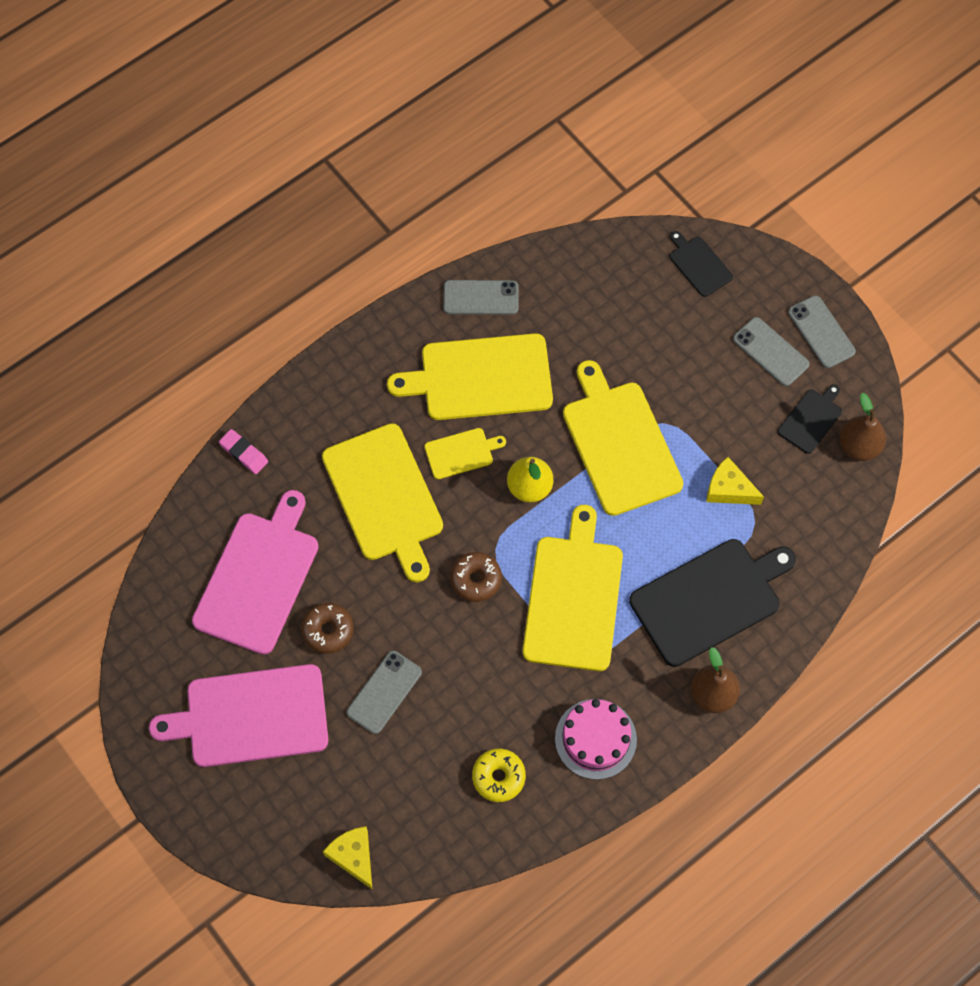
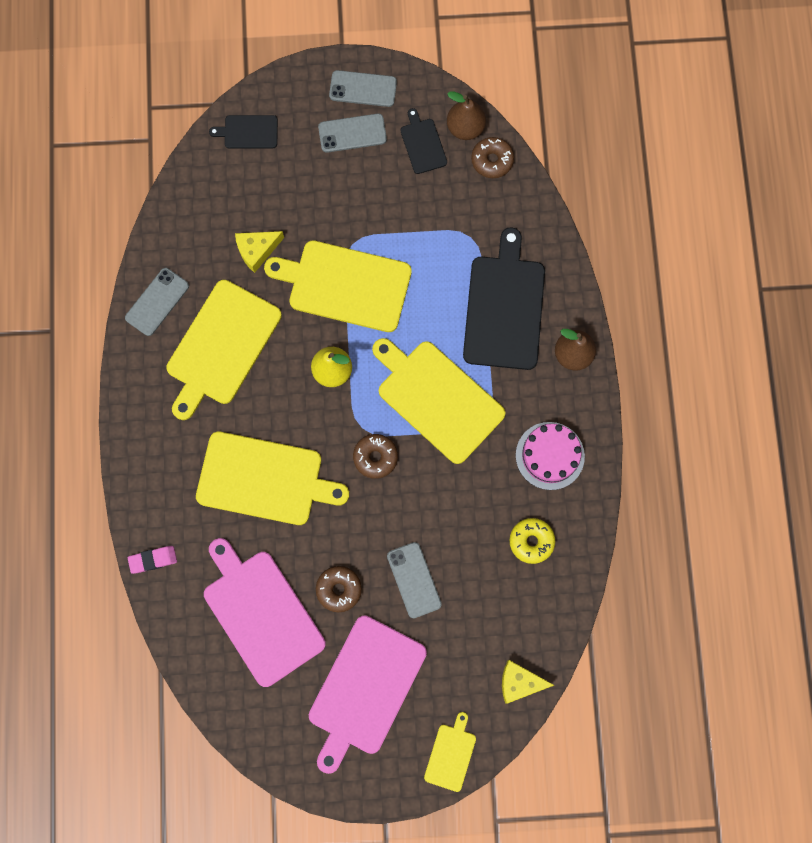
camera: 55 degrees left, 10 degrees up
(461, 453) = (270, 401): yellow cutting board -> yellow cutting board (451, 755)
(729, 489) = (434, 236): yellow cheese -> yellow cheese (257, 251)
(846, 491) = (492, 160): none -> brown donut

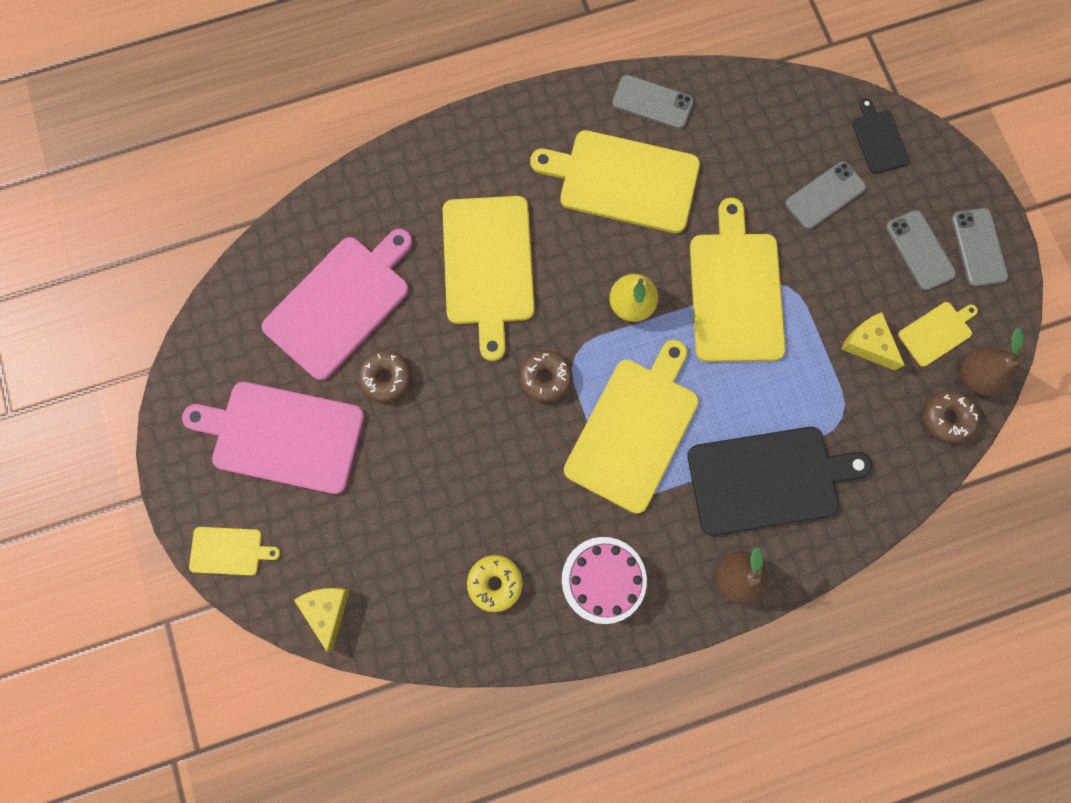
camera: 75 degrees right, 0 degrees up
(153, 560) = (372, 178): pink eraser -> none
(257, 251) = (744, 187): yellow cheese -> yellow cheese (868, 344)
(414, 580) = (417, 458): grey phone -> grey phone (825, 195)
(423, 144) = (937, 332): black cutting board -> yellow cutting board

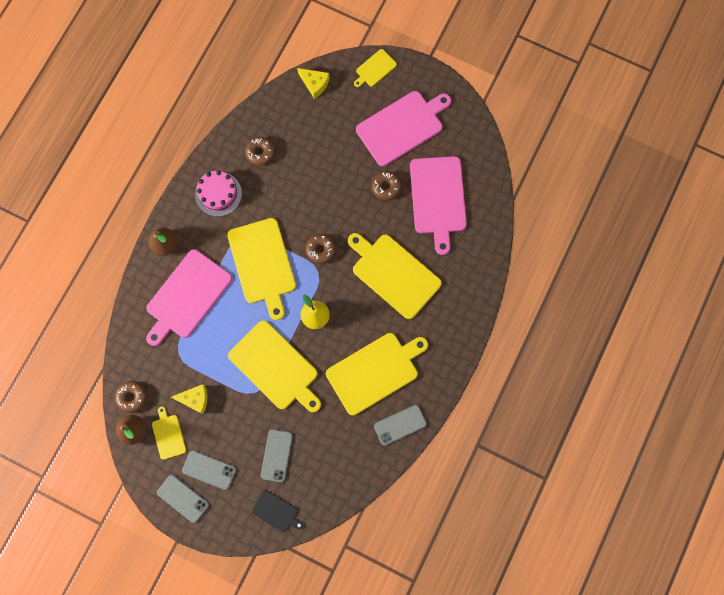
camera: 135 degrees right, 0 degrees up
(495, 583) = (260, 153): yellow donut -> brown donut
(768, 480) = (187, 296): black cutting board -> pink cutting board
(937, 332) = (168, 435): yellow cutting board -> yellow cutting board turned 150 degrees clockwise

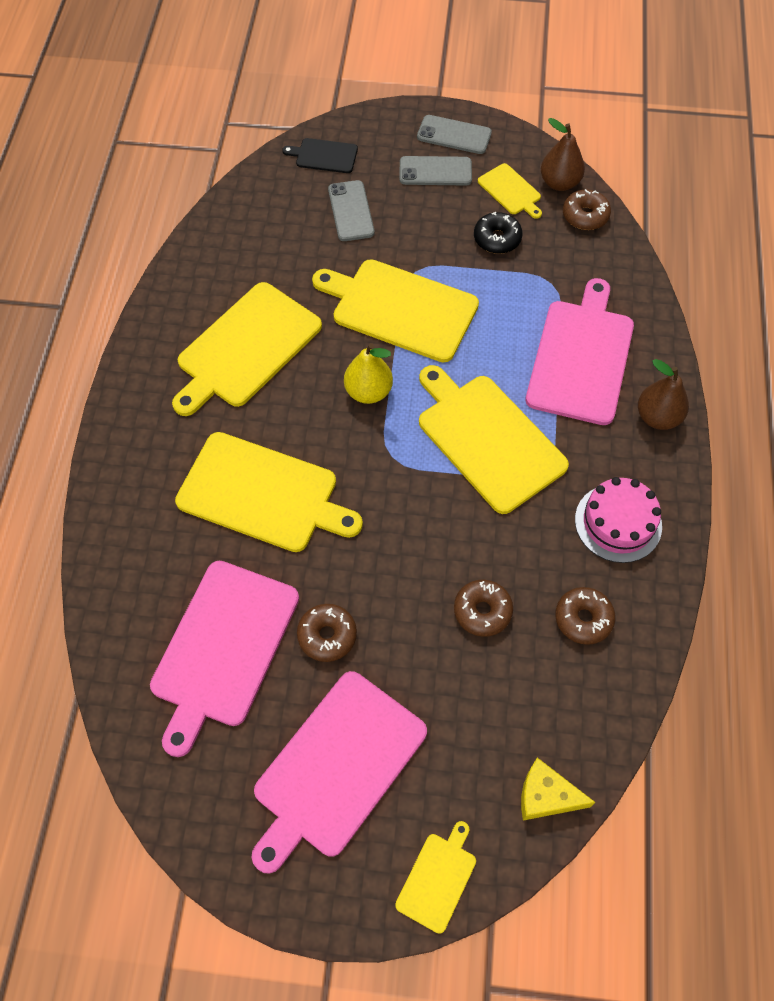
camera: 160 degrees right, 15 degrees down
(195, 399) = (497, 239): yellow cheese -> black donut
(320, 250) = (402, 491): brown donut -> brown donut (482, 611)
(400, 425) = (185, 295): grey phone -> none
(438, 198) = (223, 648): pink cutting board -> pink cutting board turned 135 degrees counterclockwise

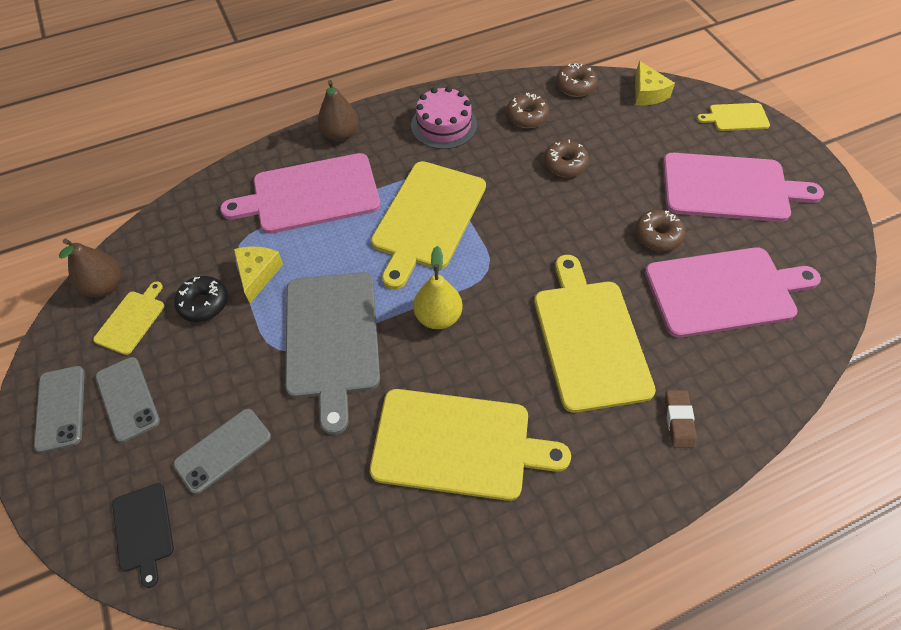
camera: 120 degrees left, 5 degrees down
(143, 510) = (678, 420): none -> brown eraser
(400, 308) = (332, 339): yellow cutting board -> grey cutting board
(505, 284) = (258, 274): none -> yellow cheese
(585, 216) = (143, 251): brown donut -> brown donut (575, 86)

